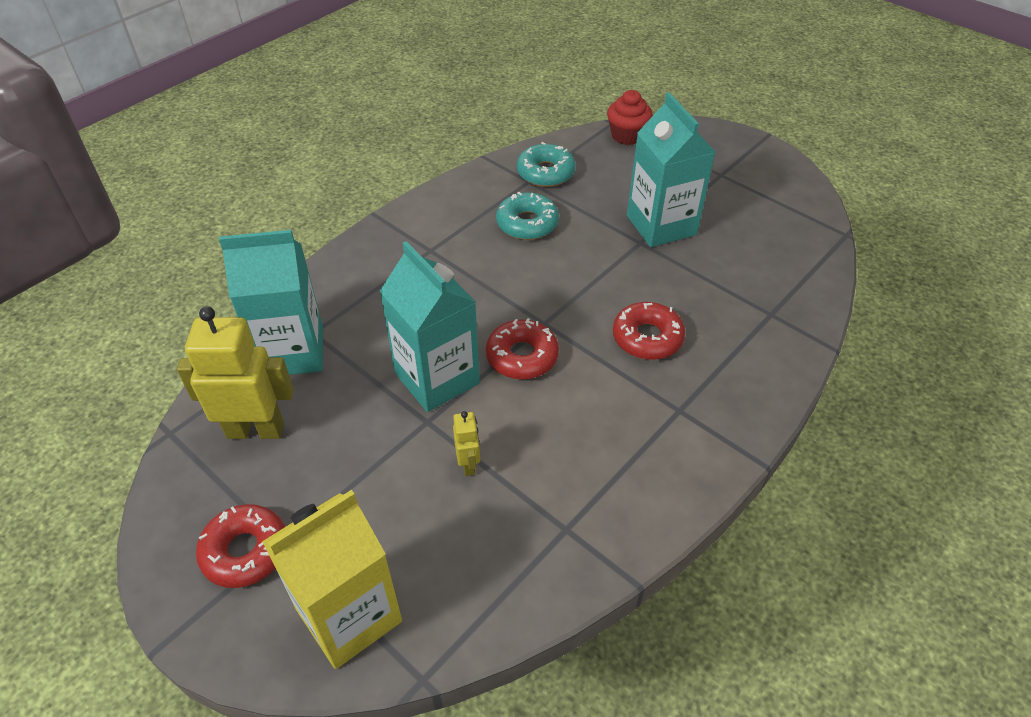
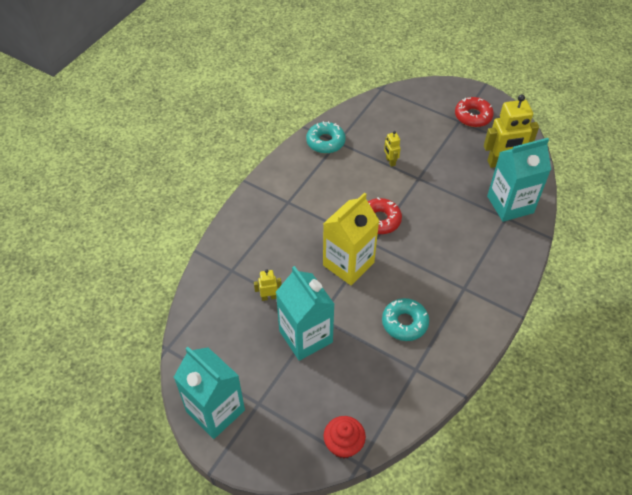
camera: 170 degrees right, 5 degrees up
(349, 615) = (418, 102): yellow carton -> yellow carton (348, 264)
(437, 378) = (423, 201): turquoise carton -> turquoise carton (215, 411)
(545, 172) = (405, 382): turquoise donut -> turquoise donut (325, 142)
(647, 338) = (308, 242): red donut -> none
(711, 273) = (269, 297): none -> yellow robot

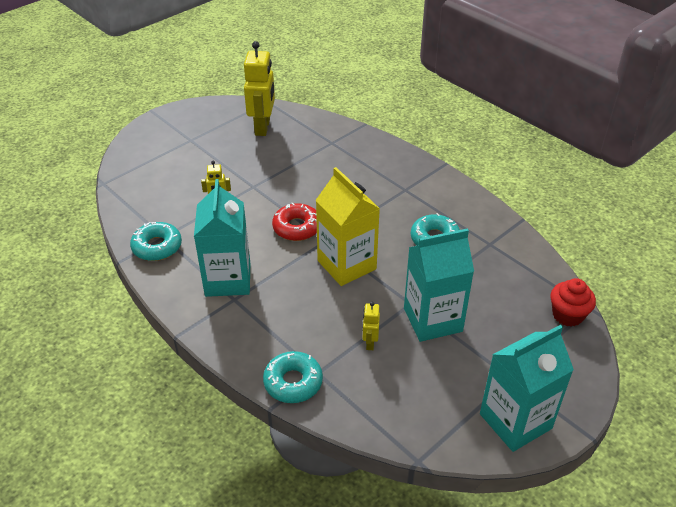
camera: 75 degrees left, 10 degrees down
(219, 257) = (293, 382): none -> turquoise donut
(473, 116) = (190, 129): red donut -> none
(510, 204) = (317, 136): turquoise carton -> turquoise carton (228, 279)

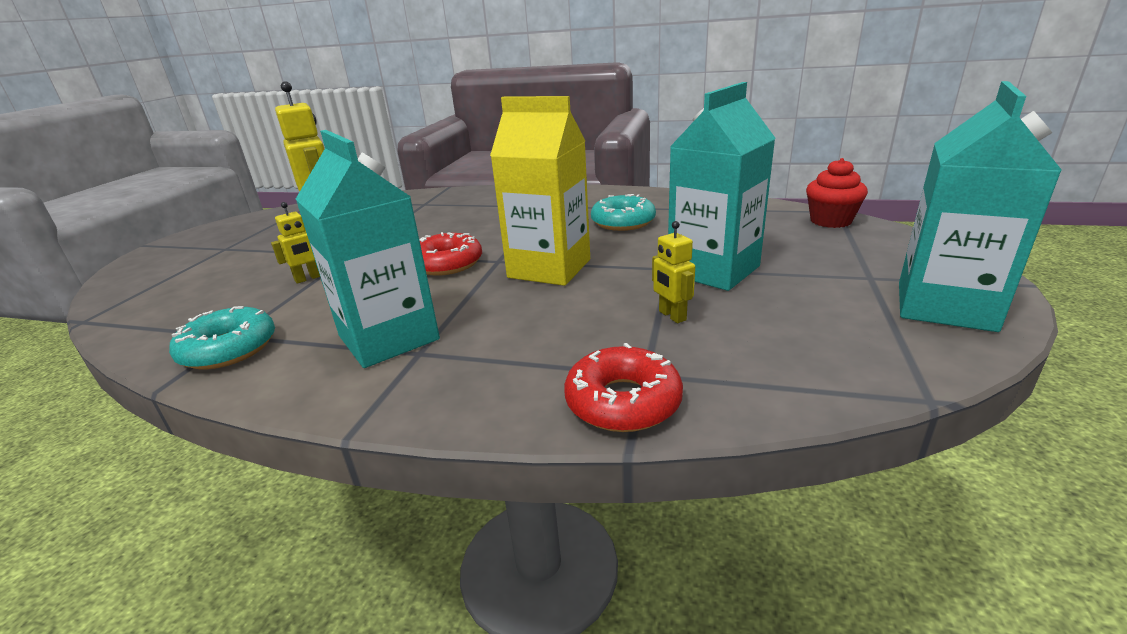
camera: 30 degrees left, 15 degrees down
(293, 382) = (623, 401): turquoise donut -> red donut

